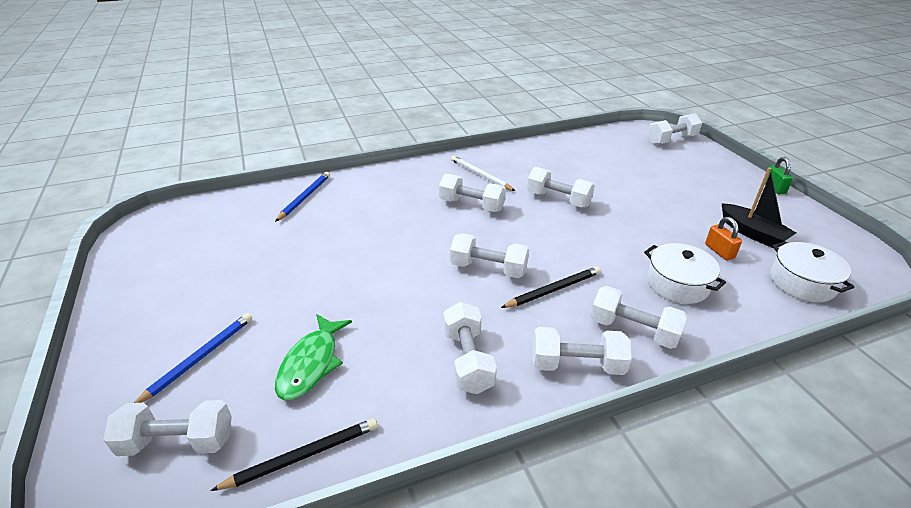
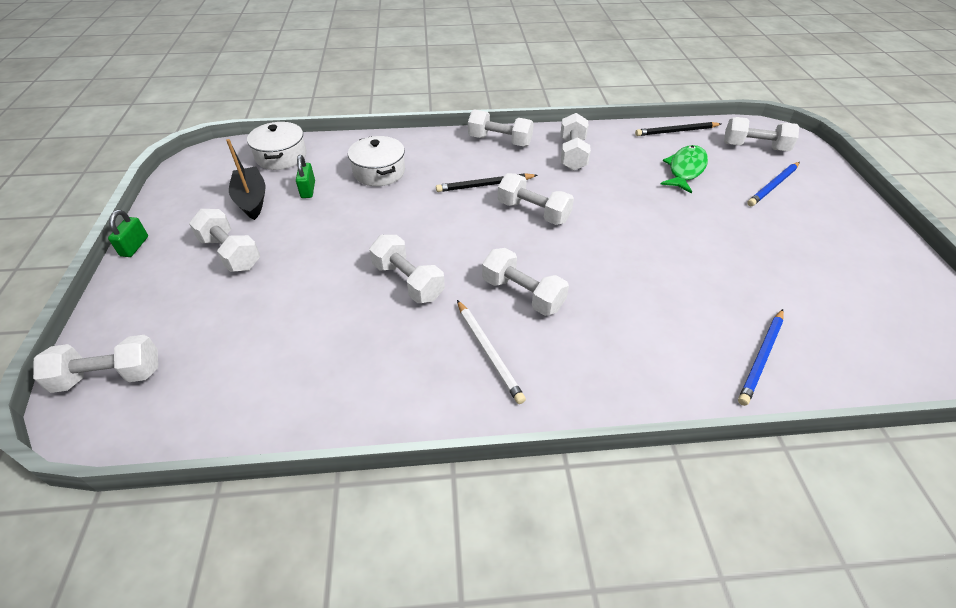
camera: 165 degrees left, 10 degrees up
(633, 330) = (445, 151): white dumbbell -> white dumbbell (230, 253)
(719, 251) = (308, 190): orange padlock -> green padlock

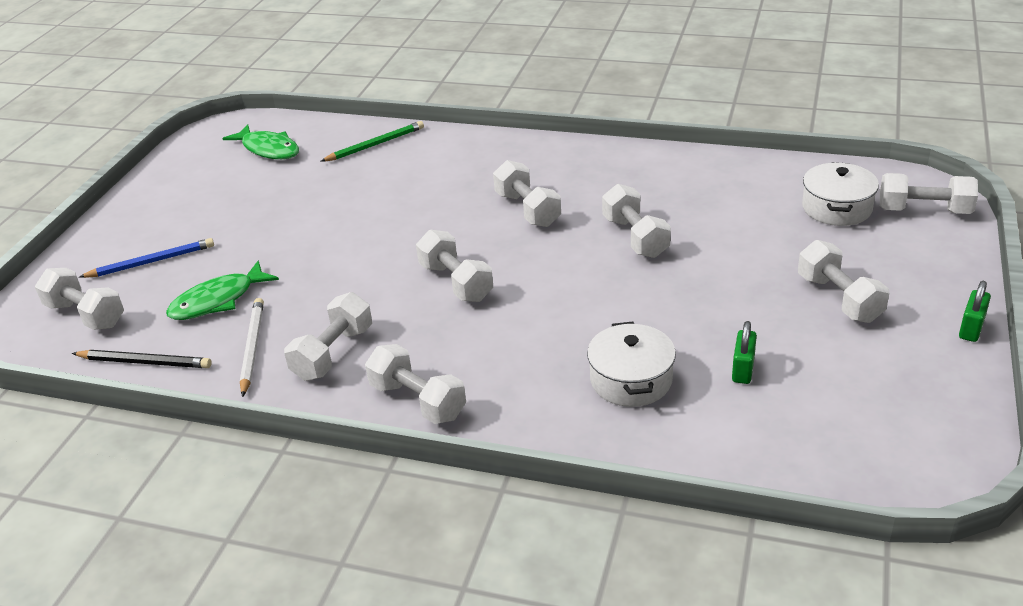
camera: 155 degrees left, 10 degrees down
(252, 200) = (827, 368): black boat -> none
(281, 156) = (790, 445): white pot -> white pot (836, 208)
(485, 185) = (490, 328): black pencil -> none
(488, 352) = (584, 177): white pencil -> white pencil (252, 348)
(761, 358) = (375, 144): blue pencil -> green pencil
(865, 324) = (268, 149): none -> green fish

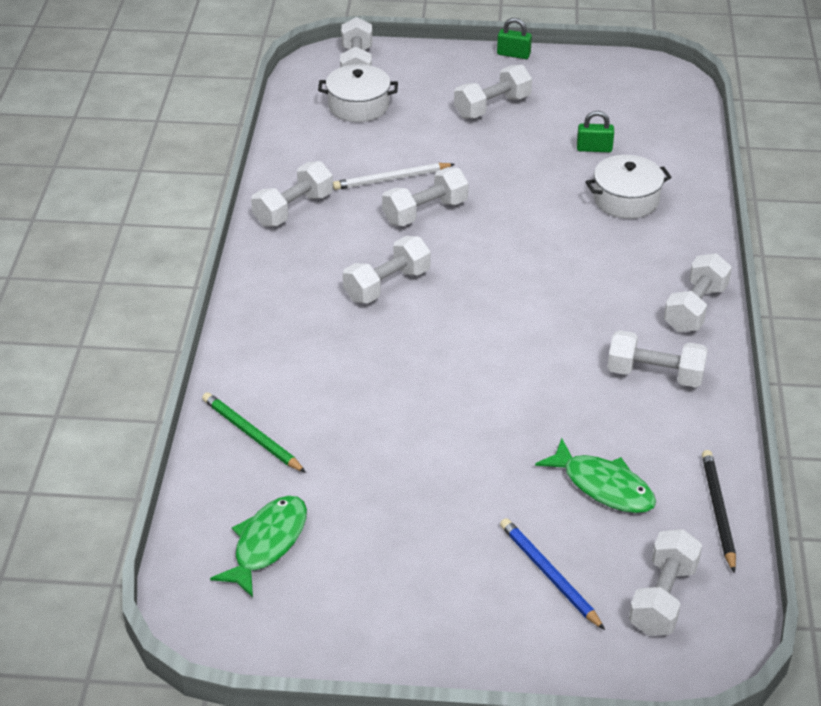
camera: 105 degrees left, 5 degrees up
(252, 348) = (667, 434): white pencil -> white pencil (391, 179)
(456, 282) = (524, 314): white dumbbell -> white dumbbell (293, 209)

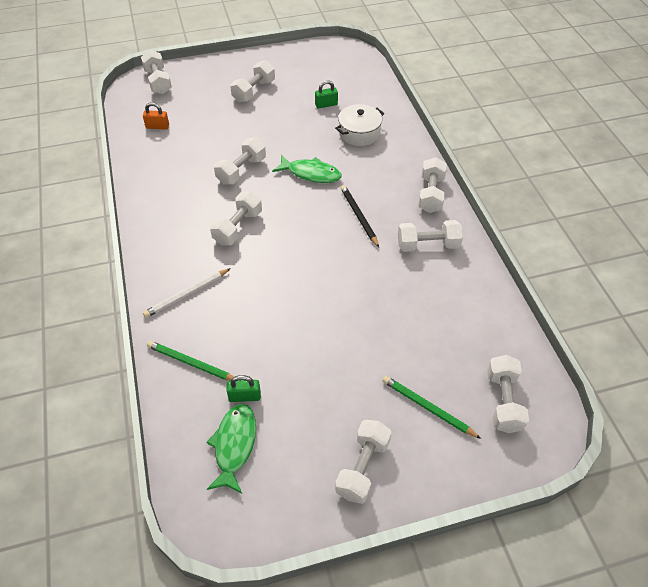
camera: 20 degrees left, 10 degrees up
(293, 209) = (155, 189): white dumbbell -> white dumbbell (362, 467)
(330, 127) = (157, 126): none -> orange padlock
(358, 106) = (170, 108): white pot -> none
(391, 179) = (211, 153): white pencil -> white pencil (187, 294)
(513, 54) = (252, 55): green padlock -> green padlock (244, 396)
(549, 575) = (427, 408): blue pencil -> green pencil
(603, 486) = (432, 332): green fish -> green fish (311, 173)
(717, 511) = (506, 329): black pencil -> black pencil (358, 216)

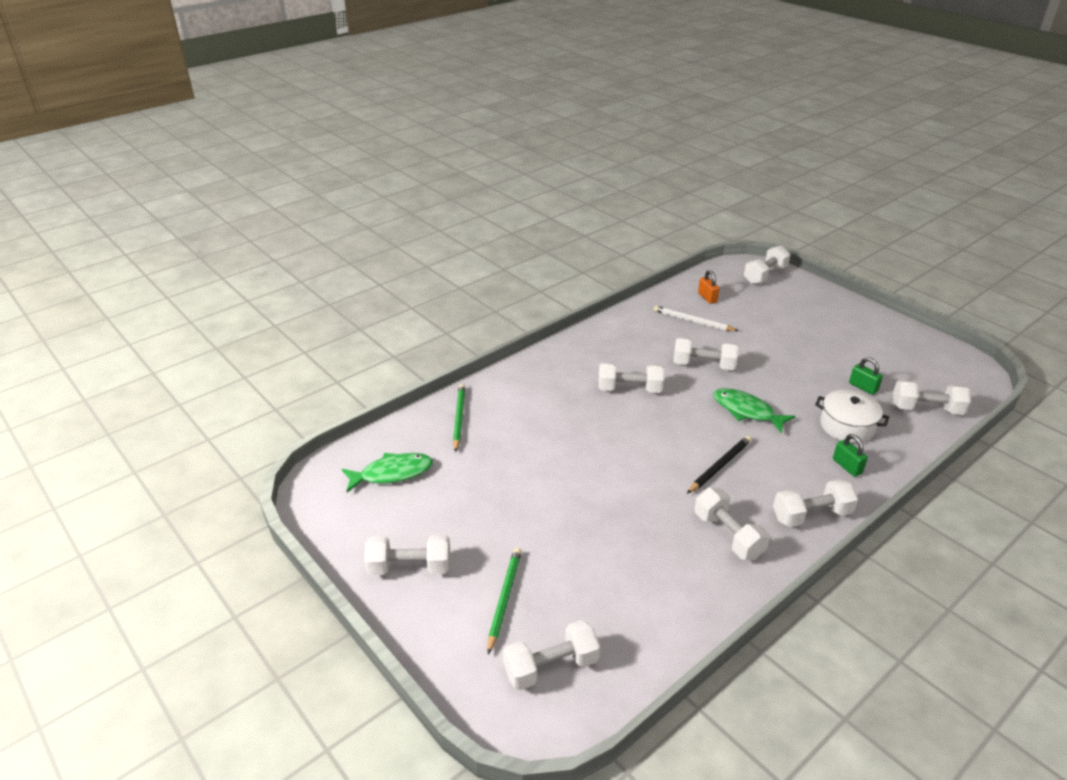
camera: 65 degrees right, 15 degrees down
(187, 294) = (528, 388): white pencil -> white pencil (693, 321)
(244, 396) = (444, 462): green padlock -> green padlock (847, 466)
(254, 91) = (822, 333): white dumbbell -> white dumbbell (926, 409)
(311, 173) = (746, 411): green fish -> green fish turned 135 degrees clockwise

